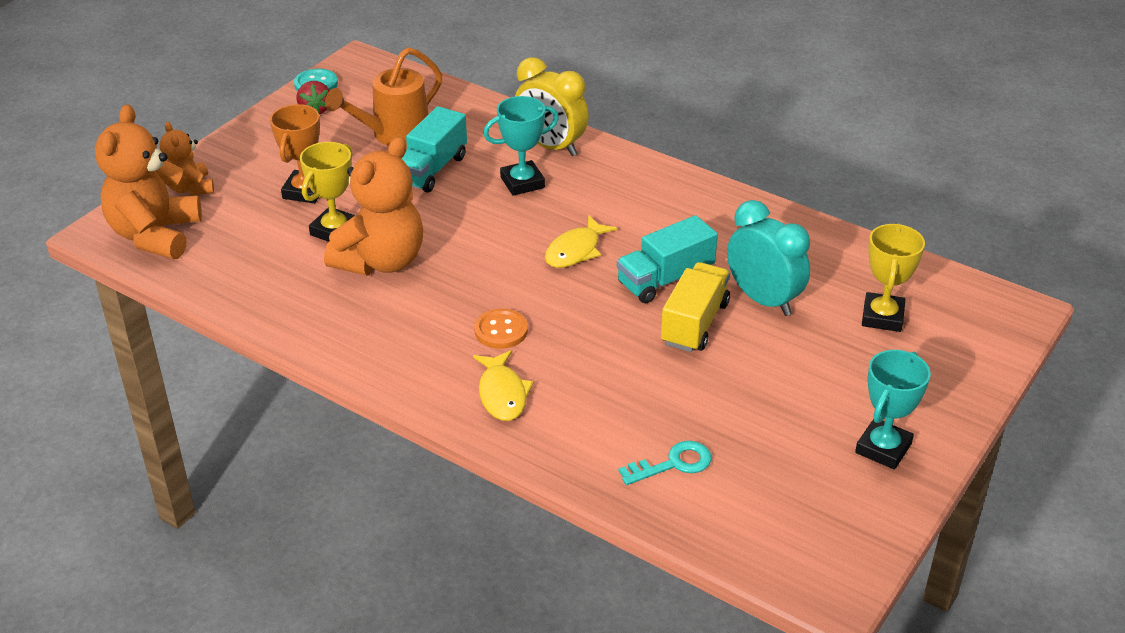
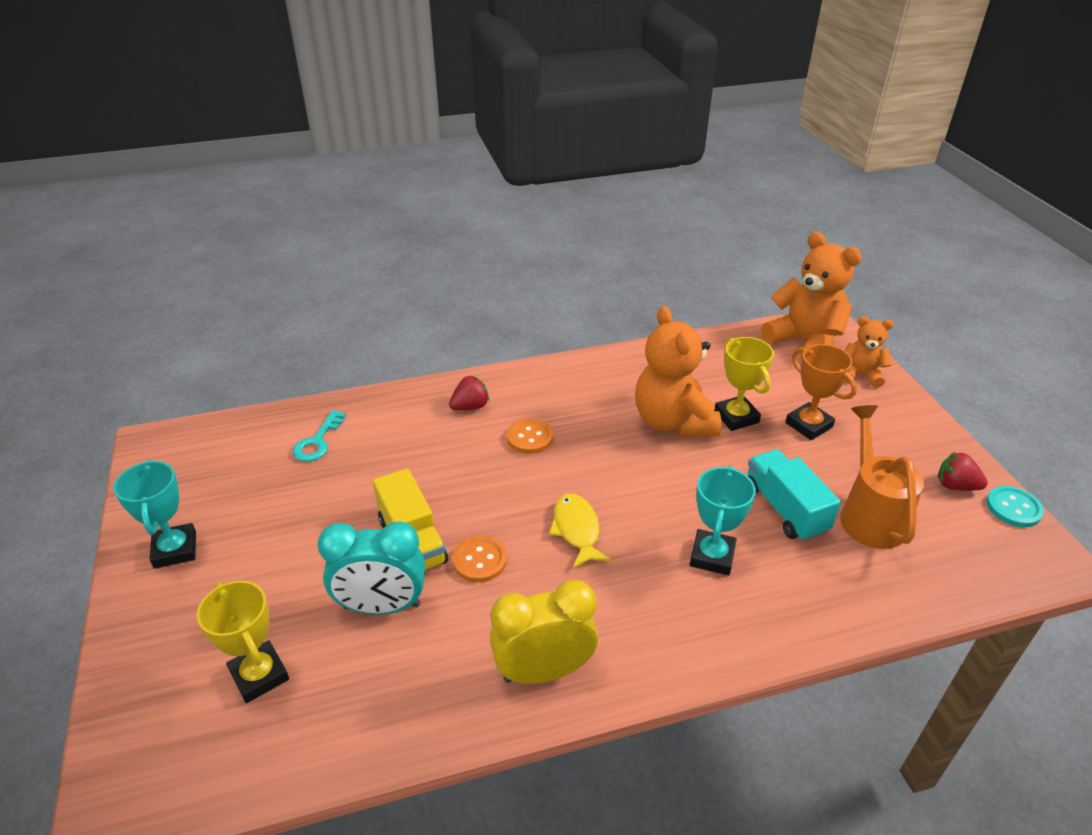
camera: 130 degrees right, 0 degrees up
(502, 394) = (470, 407): yellow fish -> red strawberry
(551, 146) = (761, 616): yellow clock -> yellow clock (544, 671)
(665, 279) = (480, 560): turquoise truck -> orange button

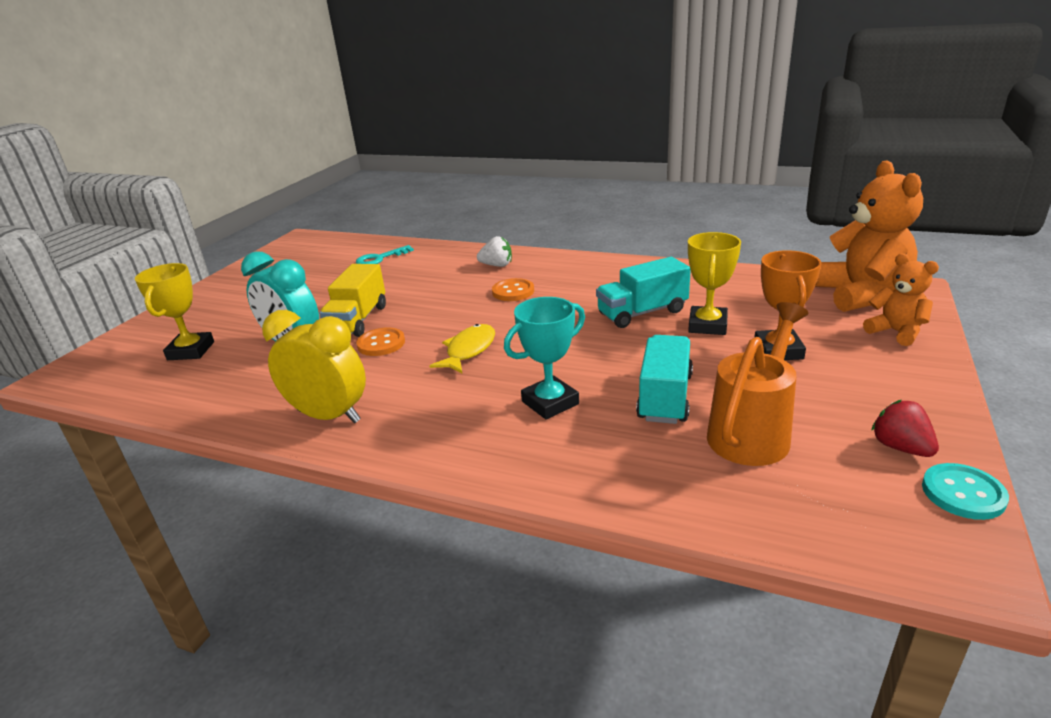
camera: 40 degrees right, 10 degrees down
(175, 549) = (241, 284): turquoise trophy -> none
(470, 407) = (497, 265): red strawberry -> white strawberry
(673, 421) = (642, 313): orange teddy bear -> turquoise truck

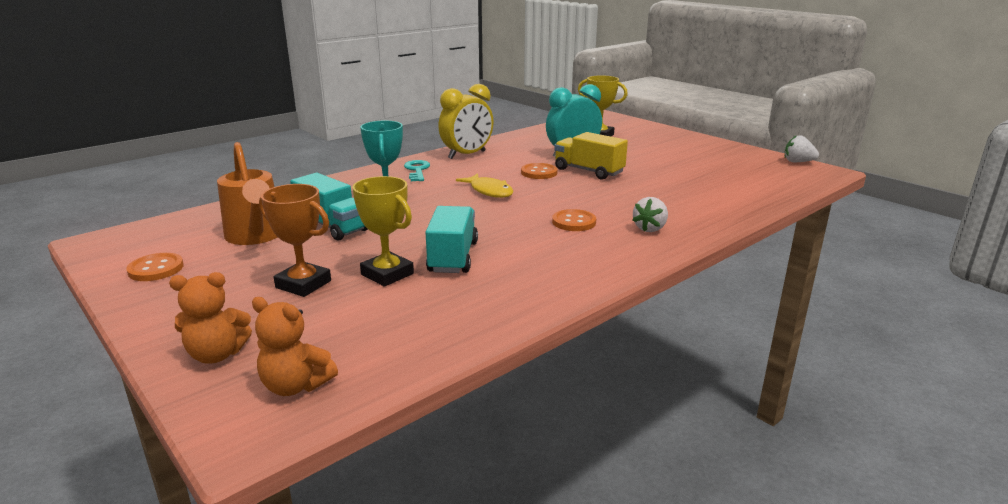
camera: 115 degrees right, 5 degrees down
(275, 248) = (798, 162): none -> white strawberry
(380, 258) = (725, 190): turquoise key -> turquoise key (417, 170)
(861, 295) = (296, 386): orange teddy bear -> orange teddy bear, size x0.55
(900, 447) = (156, 269): red strawberry -> orange button
(963, 493) = (105, 265): turquoise button -> none

